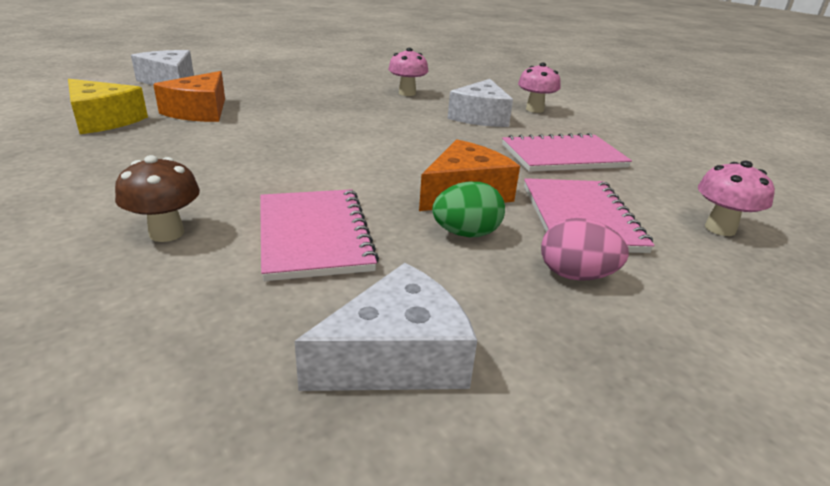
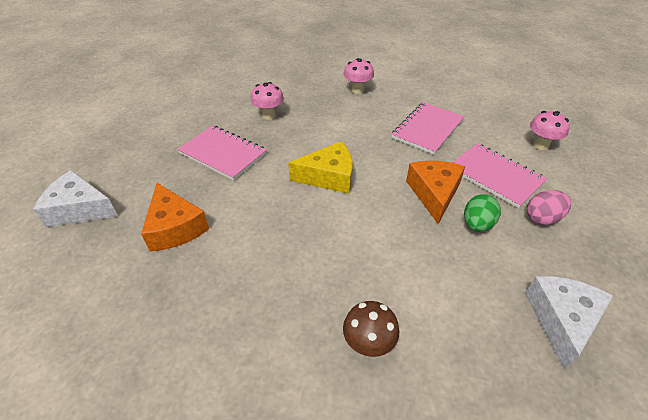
camera: 40 degrees left, 15 degrees up
(103, 120) = (123, 290): yellow cheese -> yellow cheese (329, 177)
(313, 235) = (428, 282): pink notebook -> pink notebook (223, 154)
(480, 117) = (343, 116): white cheese -> none

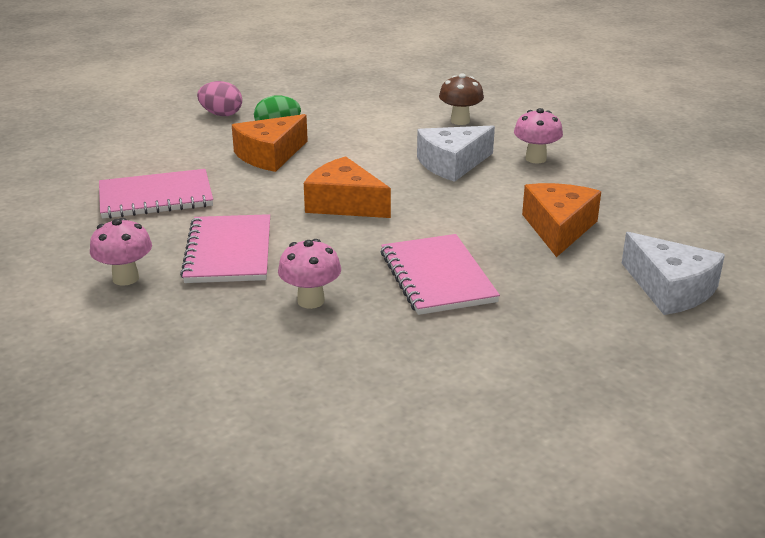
camera: 140 degrees left, 15 degrees down
(329, 177) = (344, 204): yellow cheese -> orange cheese
(495, 176) = (190, 143): pink notebook -> pink notebook (229, 252)
(541, 145) = (92, 142): pink mushroom -> pink mushroom (535, 159)
(561, 320) = (321, 88): white cheese -> white cheese (452, 164)

